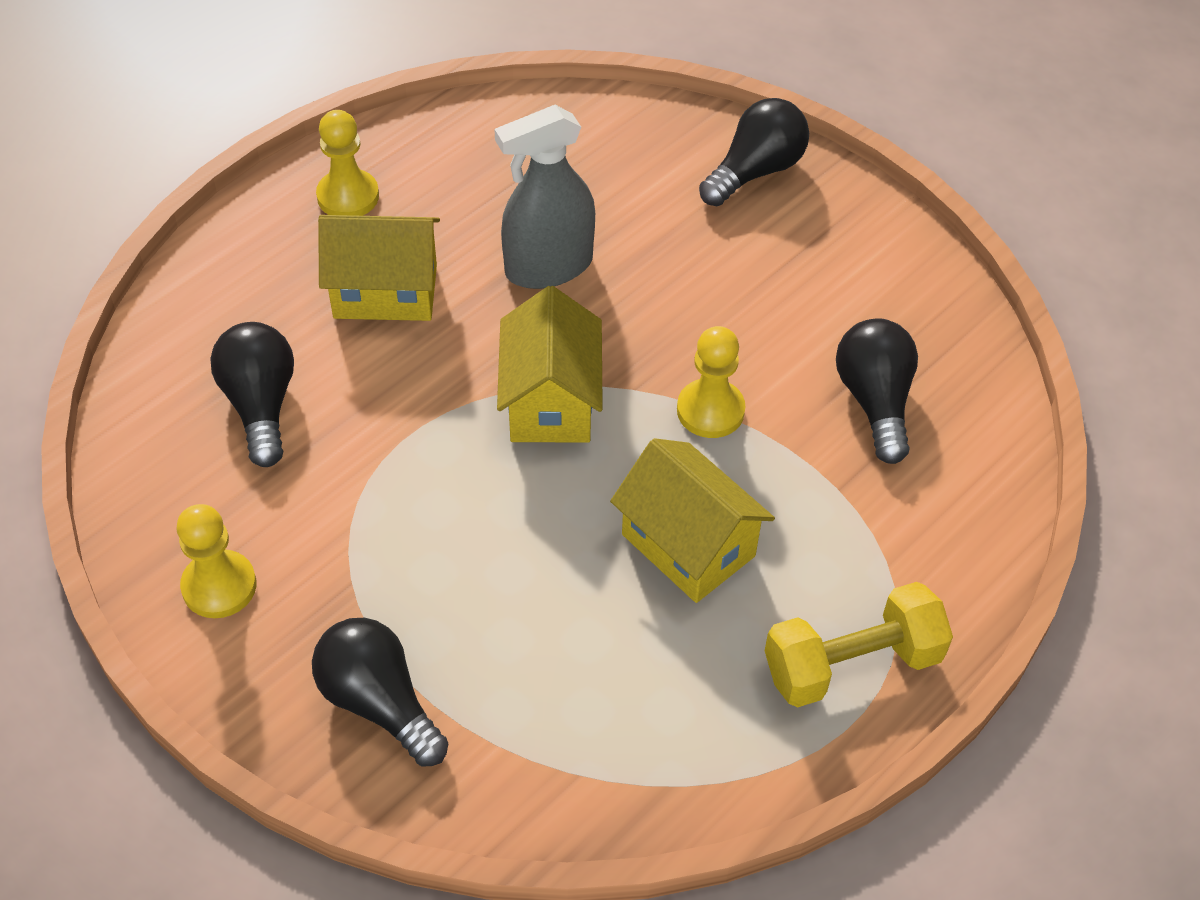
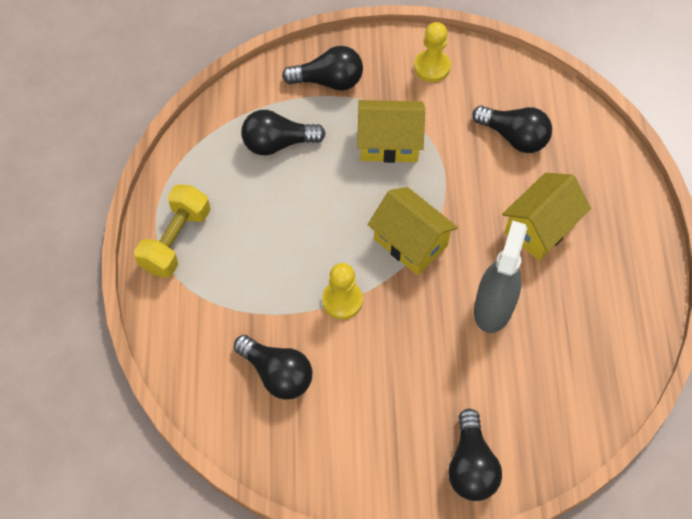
camera: 135 degrees right, 10 degrees up
(348, 196) = (623, 258): yellow pawn -> none
(563, 675) = (278, 143): none -> black light bulb
(688, 545) = (286, 231): yellow house -> yellow house (389, 143)

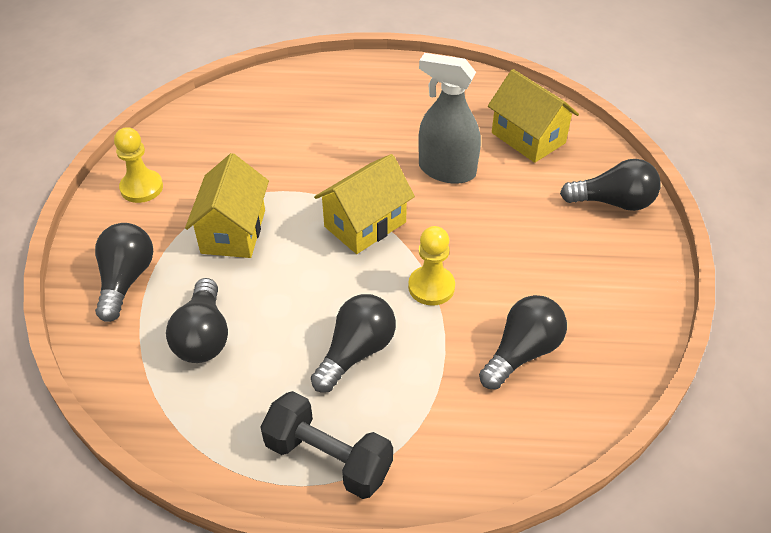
camera: 85 degrees left, 15 degrees down
(176, 240) = (328, 458): yellow dumbbell -> black dumbbell
(514, 137) = (253, 136): black light bulb -> black light bulb (356, 352)
(540, 228) = (362, 130): yellow house -> yellow house (528, 138)

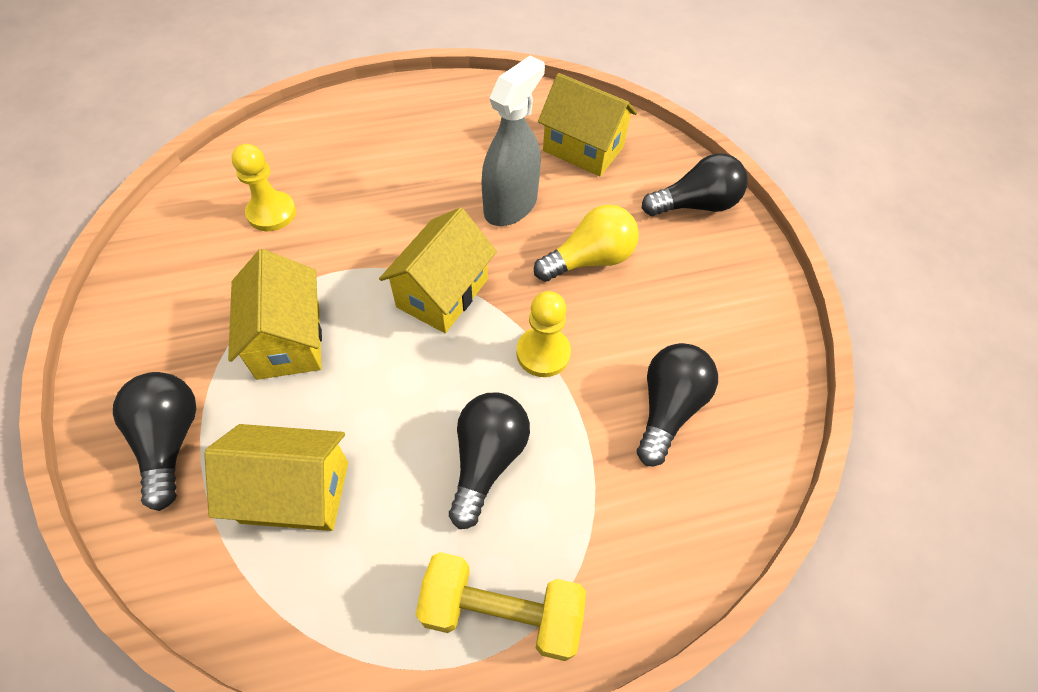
camera: 20 degrees left, 10 degrees up
(142, 188) = (152, 308): yellow pawn -> yellow pawn (271, 213)
(203, 337) = (295, 492): black light bulb -> yellow house
(328, 458) = (501, 612): black dumbbell -> yellow dumbbell
(446, 170) = (510, 205): grey spray bottle -> grey spray bottle turned 120 degrees clockwise
(499, 225) = (589, 259): none -> yellow light bulb

